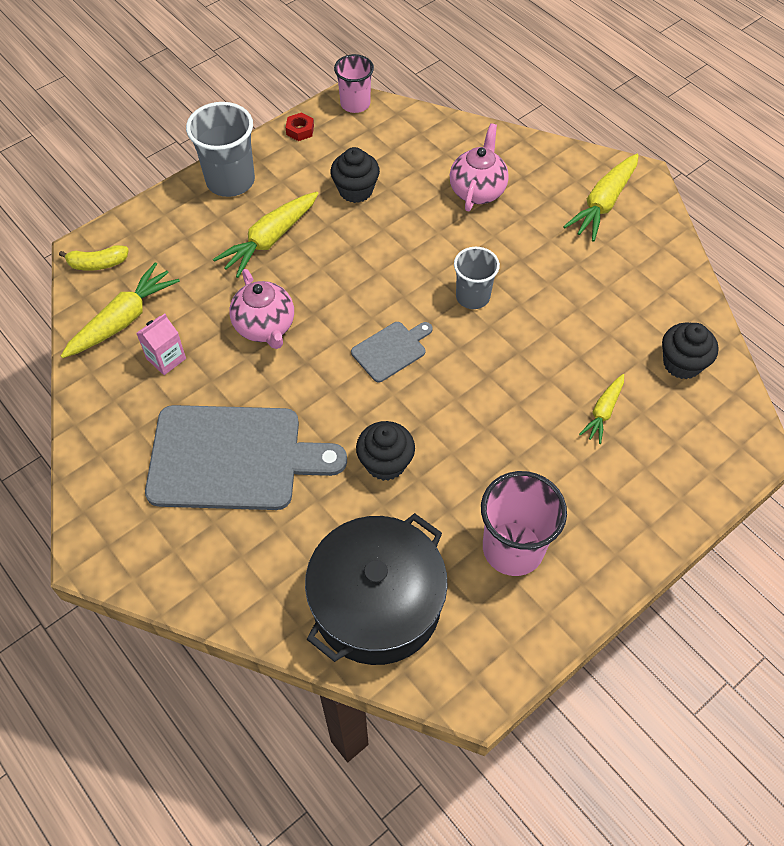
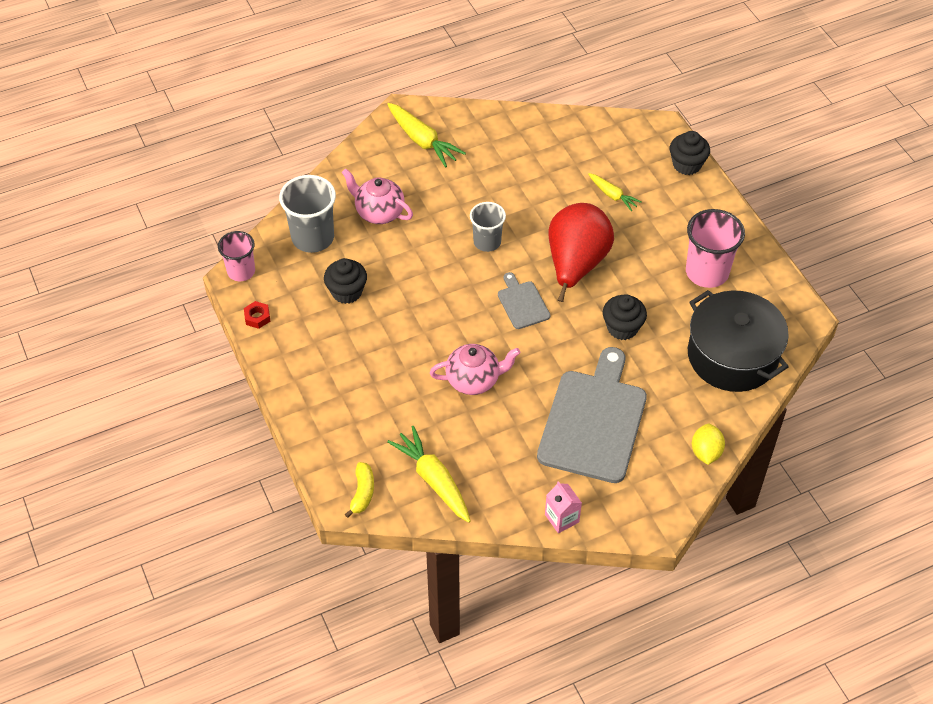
camera: 75 degrees left, 5 degrees down
(166, 358) = (485, 453): pink carton -> pink carton (562, 518)
(210, 594) = (706, 452): none -> yellow lemon
(230, 181) = (299, 379): grey cup -> grey cup (313, 238)
(269, 240) = (381, 362): yellow carrot -> none
(471, 393) = (576, 264): none -> red pear
(682, 363) = (584, 142): black cupcake -> black cupcake (687, 164)

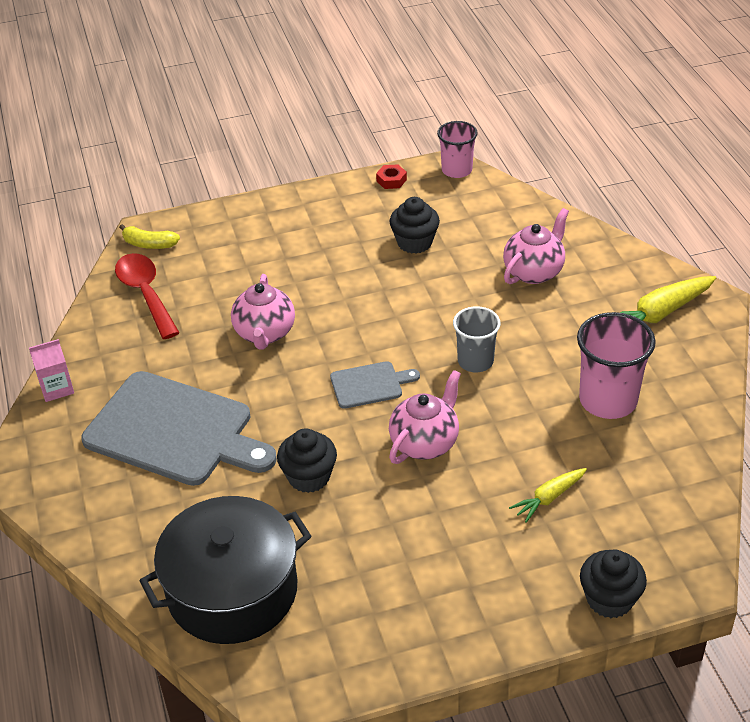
camera: 100 degrees right, 10 degrees down
(313, 238) = (499, 220): grey cup -> none
(433, 479) = (146, 294): yellow carrot -> red spoon
(576, 264) = (425, 443): red pear -> pink teapot
(706, 452) = (91, 534): yellow lemon -> none
(707, 272) = (388, 587): pink cup -> pink cup (608, 400)

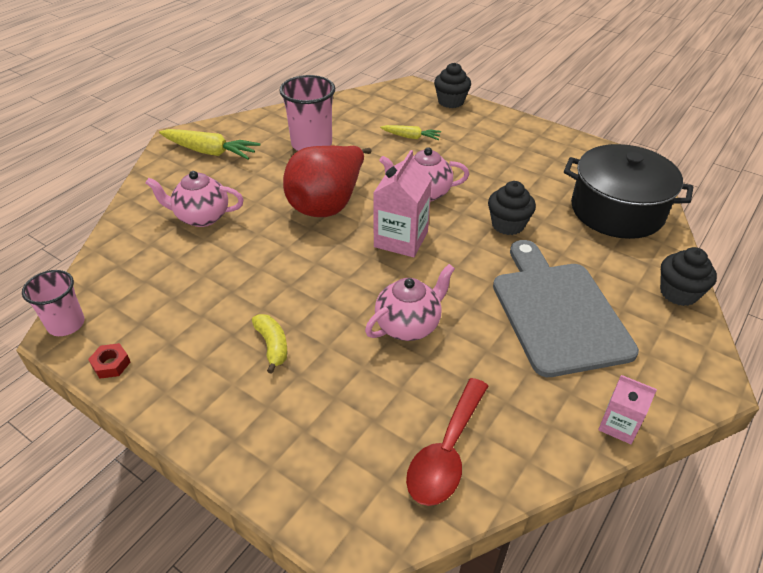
camera: 130 degrees left, 0 degrees up
(149, 244) = (372, 515): yellow banana -> yellow banana (272, 346)
(370, 385) = (401, 239): grey cutting board -> pink carton
(414, 242) = (209, 297): black cupcake -> black cupcake (678, 293)
(475, 361) = (328, 204): grey cup -> red pear

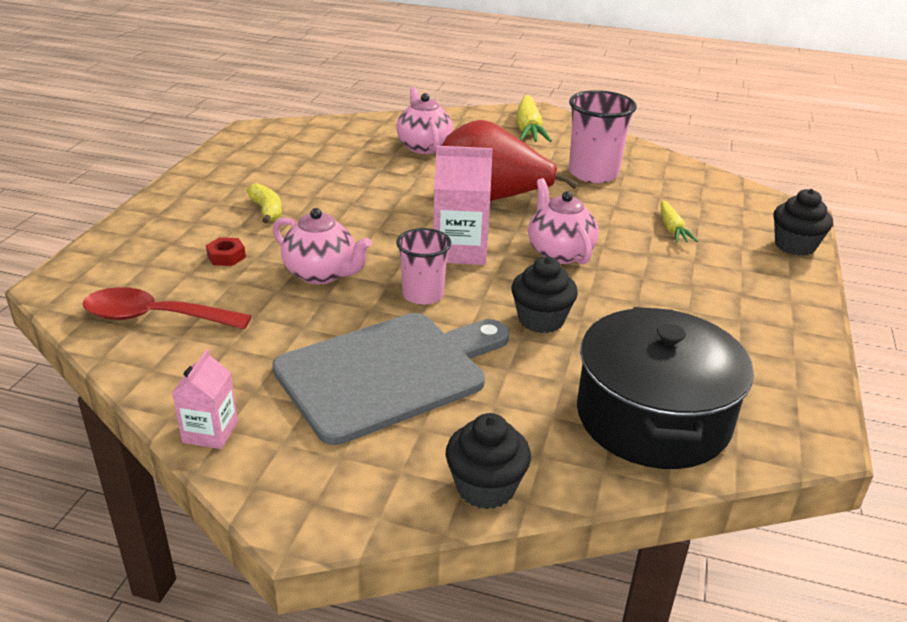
camera: 70 degrees right, 10 degrees down
(66, 324) = (261, 128): pink cup -> pink cup (423, 295)
(111, 364) = (224, 153): red nut -> red nut (226, 256)
(272, 346) = (267, 210): yellow banana -> yellow banana turned 75 degrees counterclockwise

